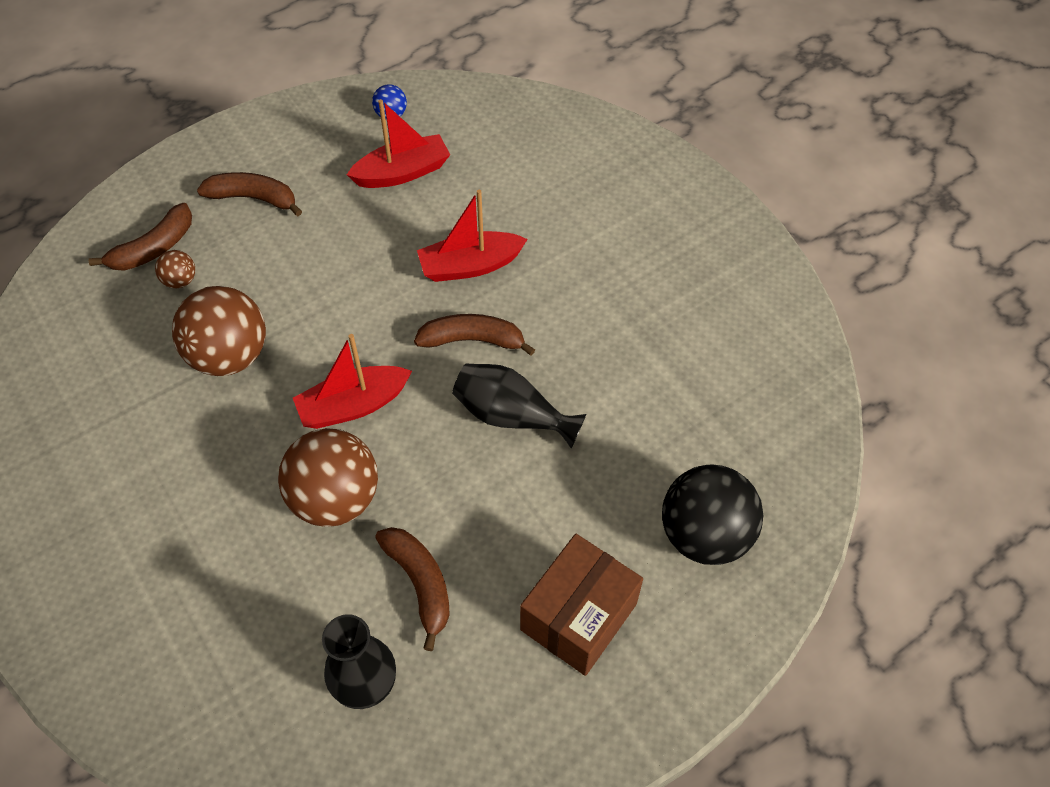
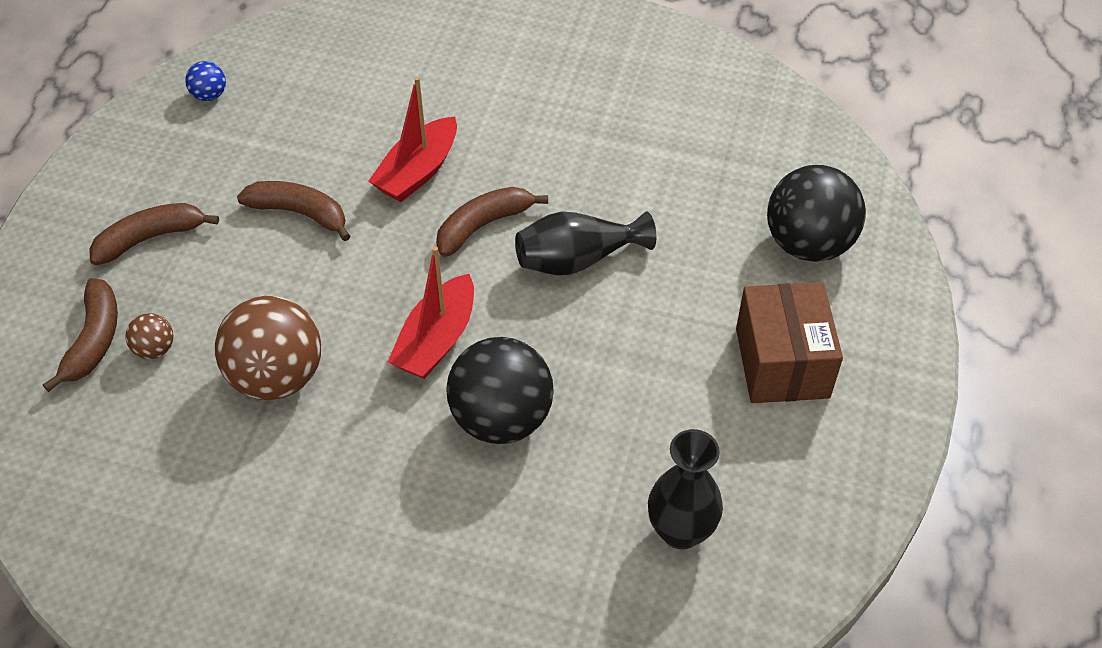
camera: 40 degrees left, 5 degrees down
(335, 498) = (501, 419): brown ball -> black ball
(402, 172) = (274, 135): red boat -> none
(420, 583) = (640, 429): brown banana -> brown banana (299, 213)

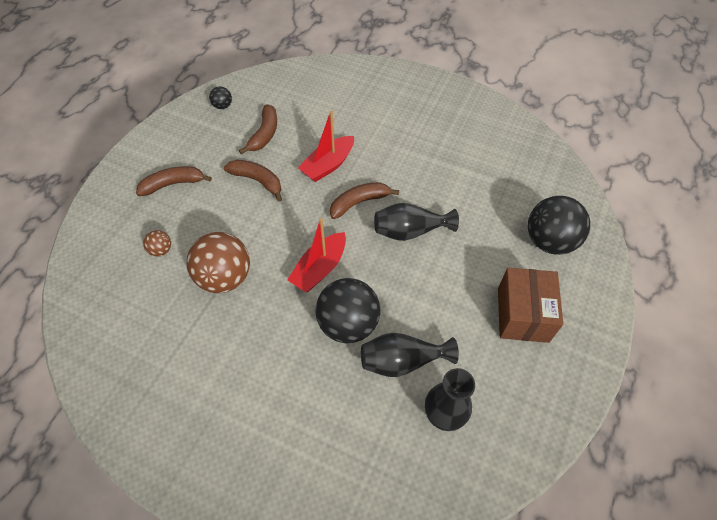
camera: 10 degrees right, 5 degrees up
(94, 340) = (129, 239): brown banana -> brown banana (264, 134)
(209, 95) = (222, 106): blue ball -> black ball
(600, 461) = (402, 361): none -> black vase

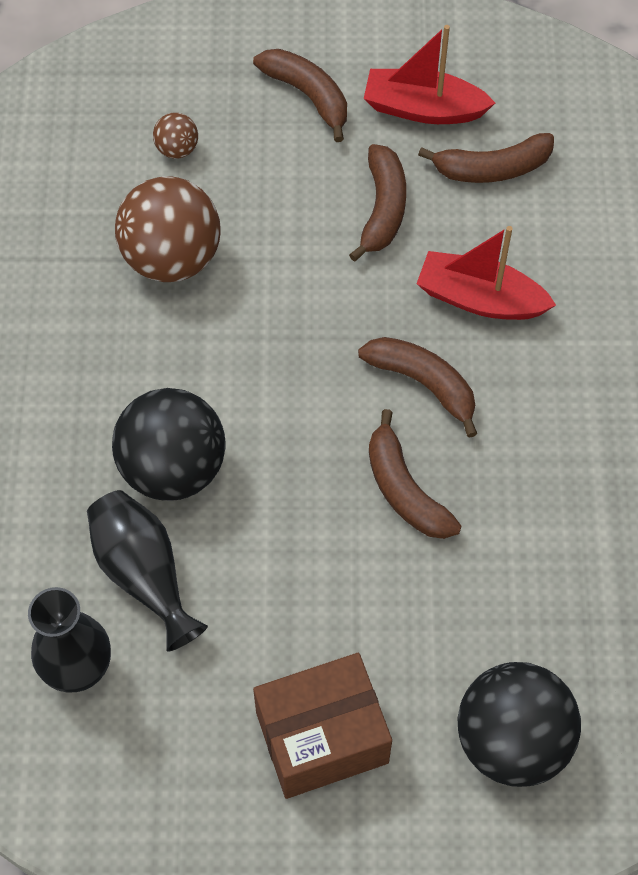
camera: 65 degrees right, 5 degrees up
(222, 106) = (518, 74): black ball -> none
(319, 268) = (255, 382): red boat -> red boat (423, 109)
(410, 231) = (405, 490): black vase -> brown banana

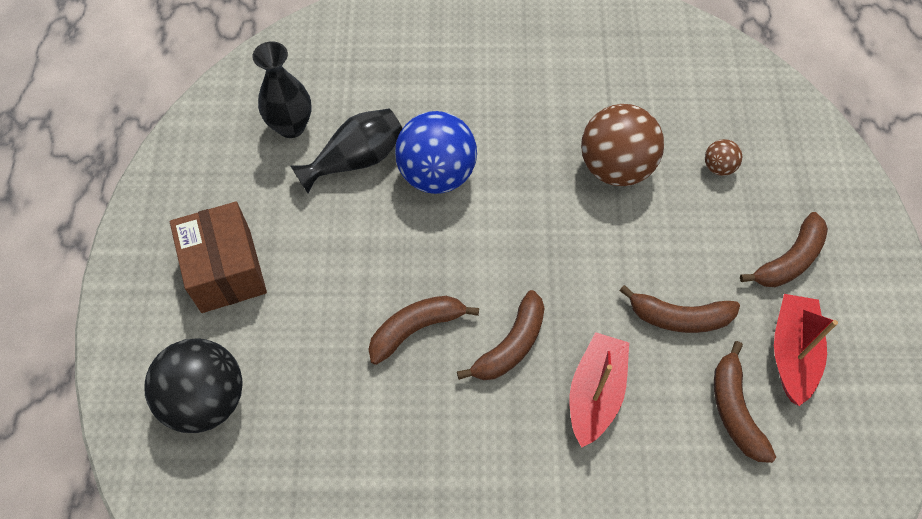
camera: 90 degrees right, 0 degrees up
(173, 468) = (437, 174): black ball -> blue ball

